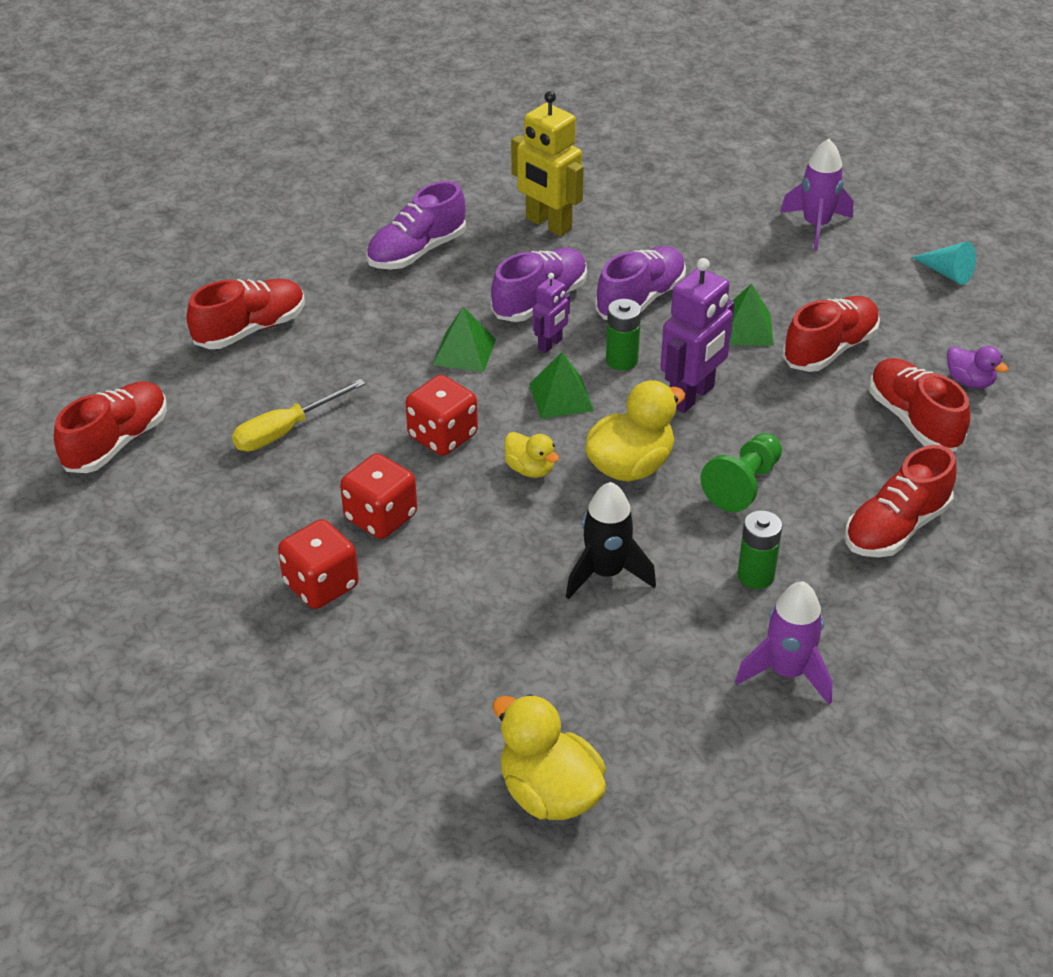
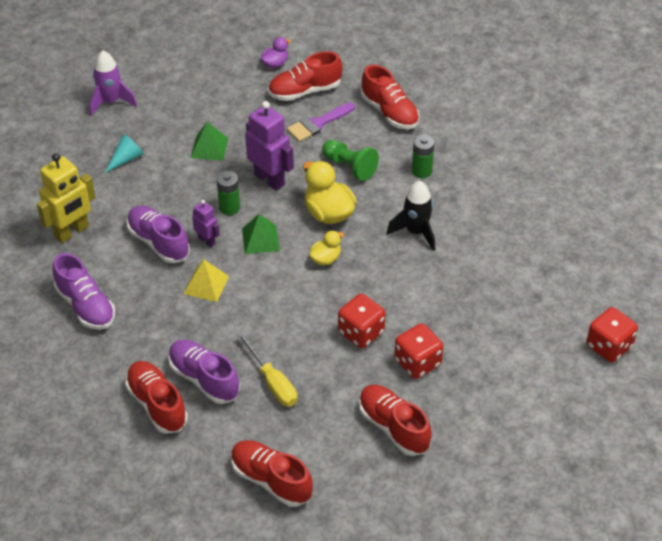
camera: 85 degrees left, 5 degrees up
(442, 436) = (289, 299): red dice -> red dice (609, 346)
(464, 352) = (206, 284): green pyramid -> yellow pyramid
(549, 793) = (570, 267): yellow duck -> none
(640, 299) = (169, 193): purple shoe -> purple shoe (204, 379)
(787, 672) = (490, 168): purple rocket -> none
(829, 349) = (236, 114): red shoe -> red shoe (393, 427)
(837, 441) = (318, 124): none -> purple brush
(947, 273) = (174, 54): turquoise cone -> turquoise cone (126, 159)

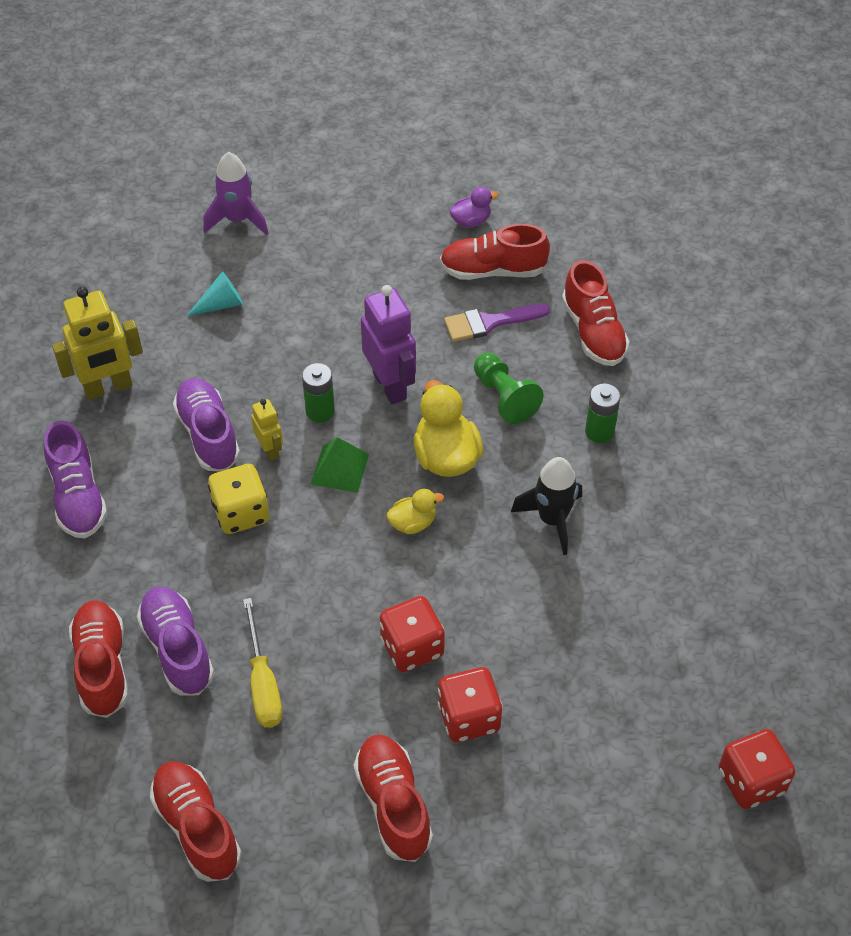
camera: 20 degrees right, 5 degrees up
(206, 284) = (241, 513): yellow pyramid -> yellow dice
(207, 240) = (270, 450): purple robot -> yellow robot
(209, 147) = (332, 318): green pyramid -> none

